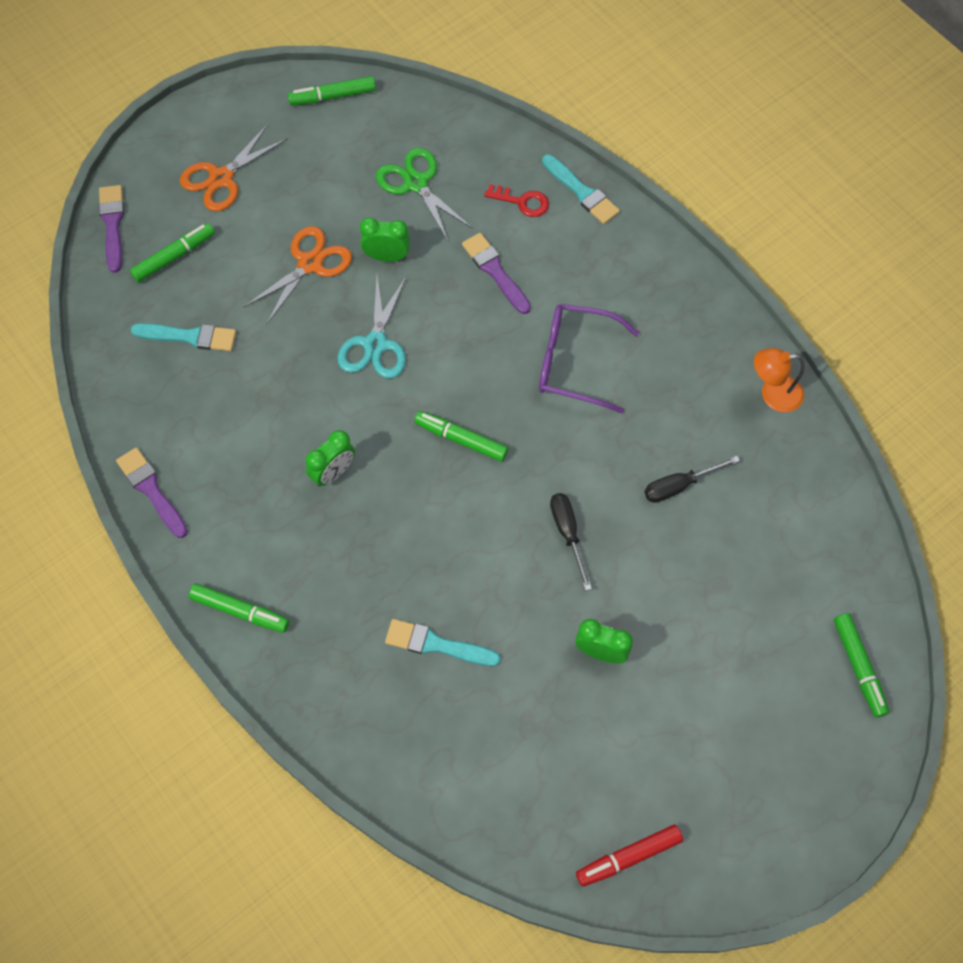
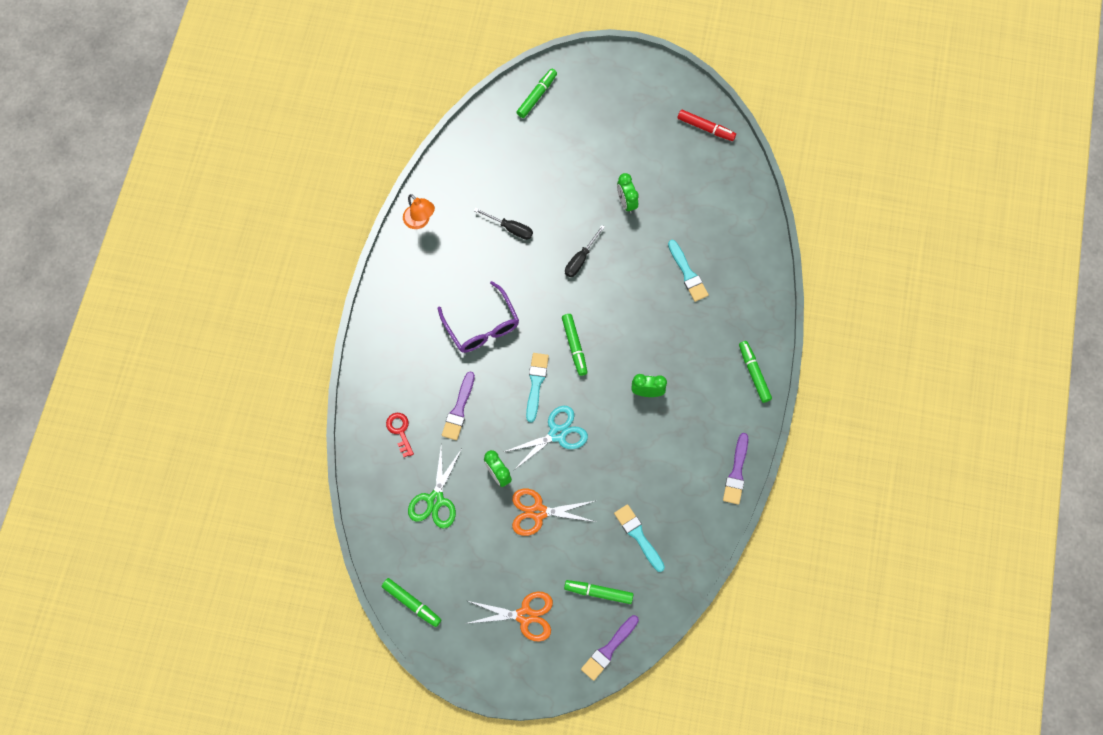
camera: 130 degrees left, 5 degrees up
(581, 192) = (366, 404): turquoise brush -> turquoise brush (536, 383)

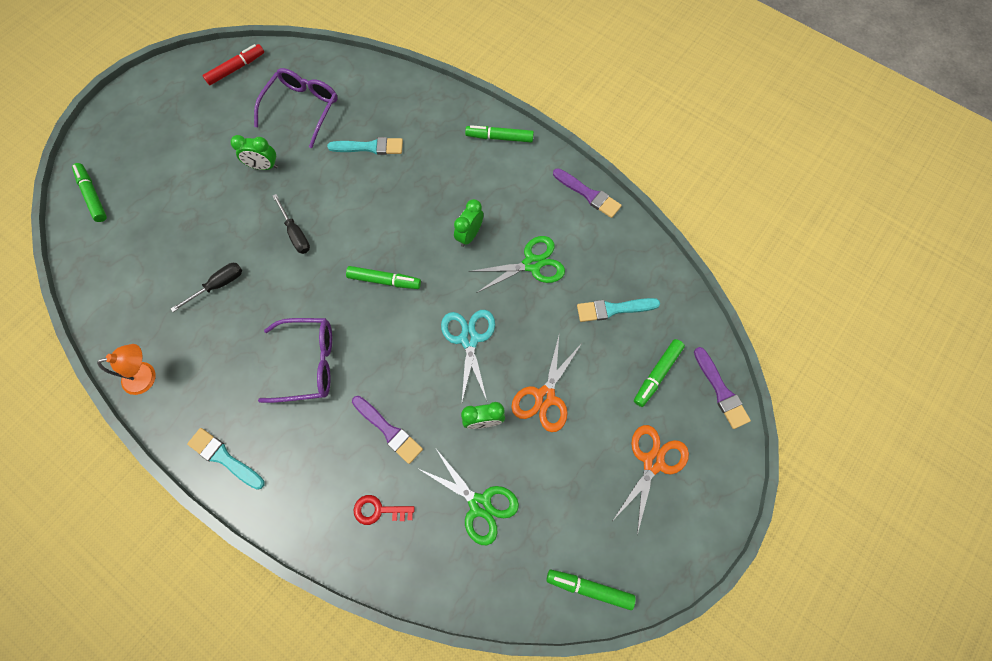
camera: 65 degrees left, 0 degrees up
(412, 603) = (589, 588): green marker -> green marker turned 135 degrees counterclockwise
(536, 383) = (403, 336): turquoise brush -> turquoise brush (224, 458)
(646, 453) = (532, 264): none -> green scissors
(695, 201) = (302, 109): none -> purple glasses

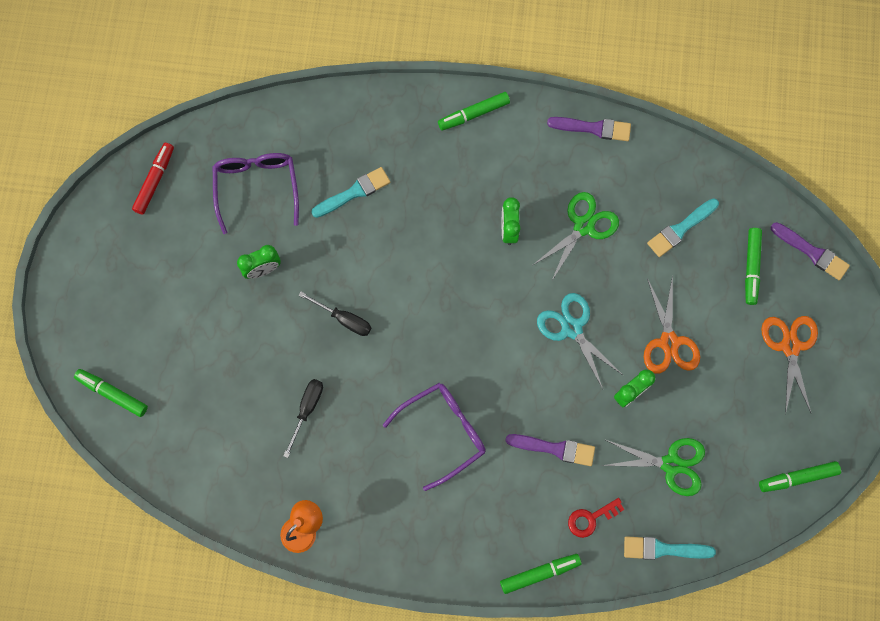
camera: 30 degrees left, 5 degrees up
(224, 458) = (428, 555): turquoise brush -> turquoise brush (663, 549)
(384, 280) = (459, 317): green marker -> green marker (540, 573)

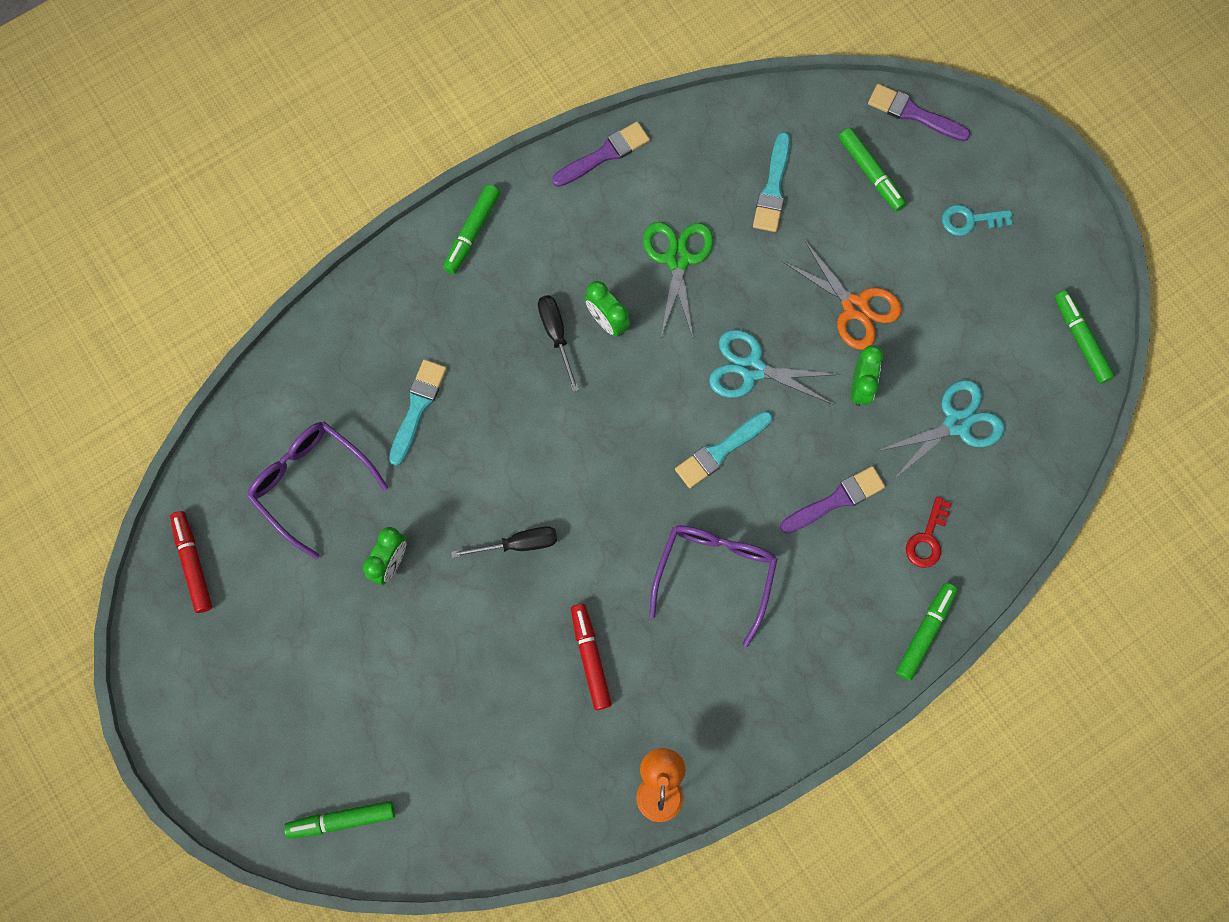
camera: 40 degrees left, 0 degrees up
(307, 409) = (560, 666): black screwdriver -> black screwdriver (556, 335)
(328, 419) = (590, 657): none -> red marker
(663, 549) = (1018, 510): turquoise brush -> turquoise brush (720, 451)
(671, 464) = (956, 423): green scissors -> turquoise scissors
(790, 346) = (970, 220): orange scissors -> turquoise key
(797, 477) = (1080, 339): green marker -> green marker turned 120 degrees clockwise
(812, 252) = (913, 113): purple brush -> purple brush turned 150 degrees counterclockwise

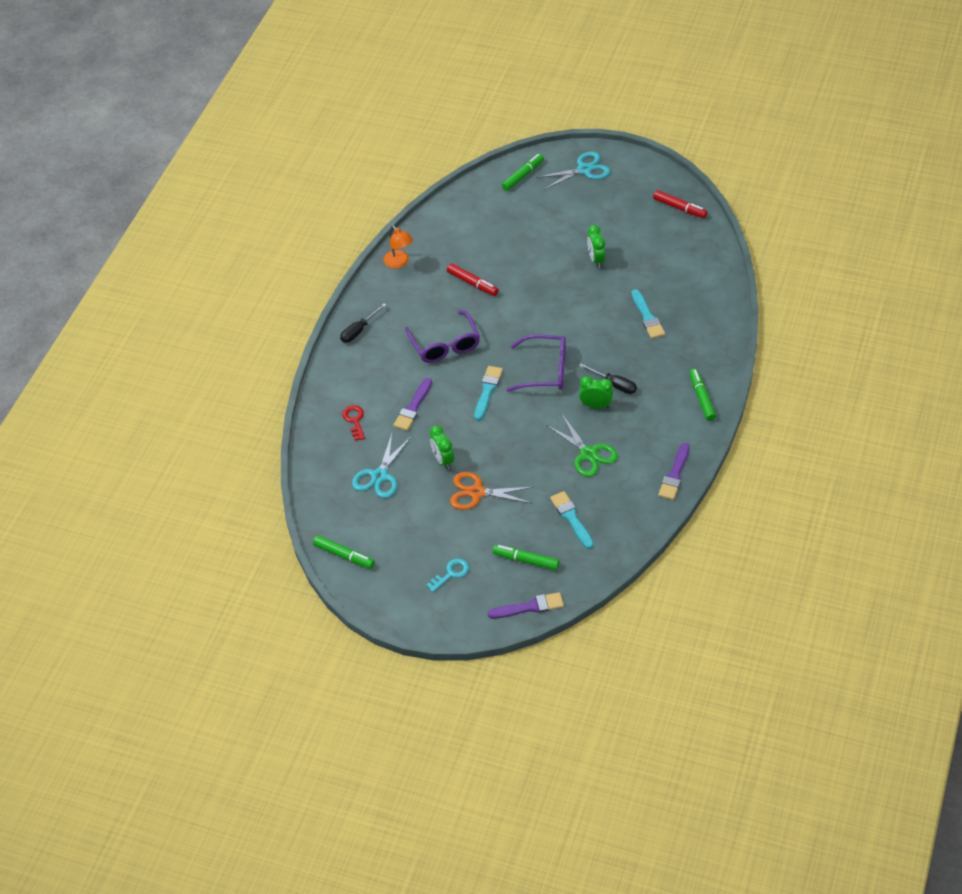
camera: 145 degrees right, 25 degrees down
(311, 483) = (662, 262): purple glasses -> purple glasses (545, 370)
(518, 544) = (546, 300): black screwdriver -> black screwdriver (359, 330)
(752, 369) = (504, 432): turquoise scissors -> turquoise scissors (584, 170)
(925, 632) = (325, 385): green marker -> none

